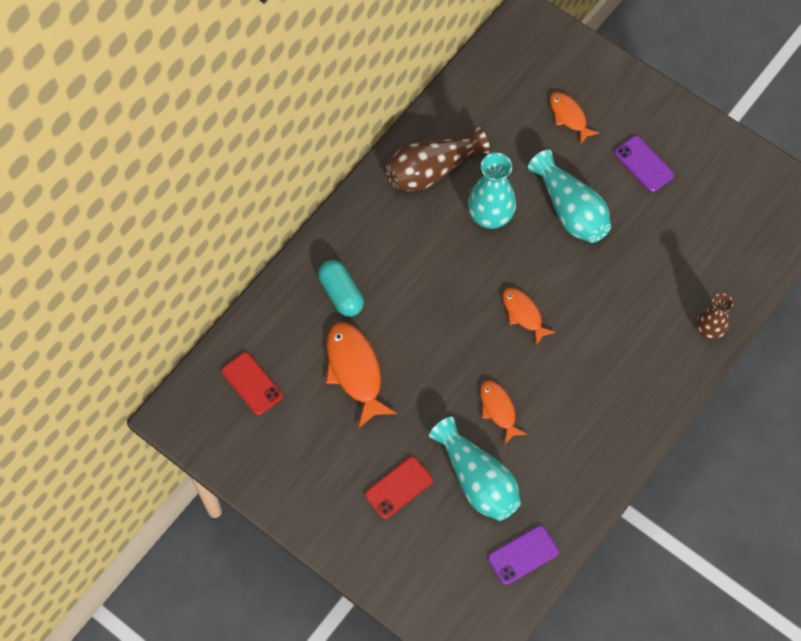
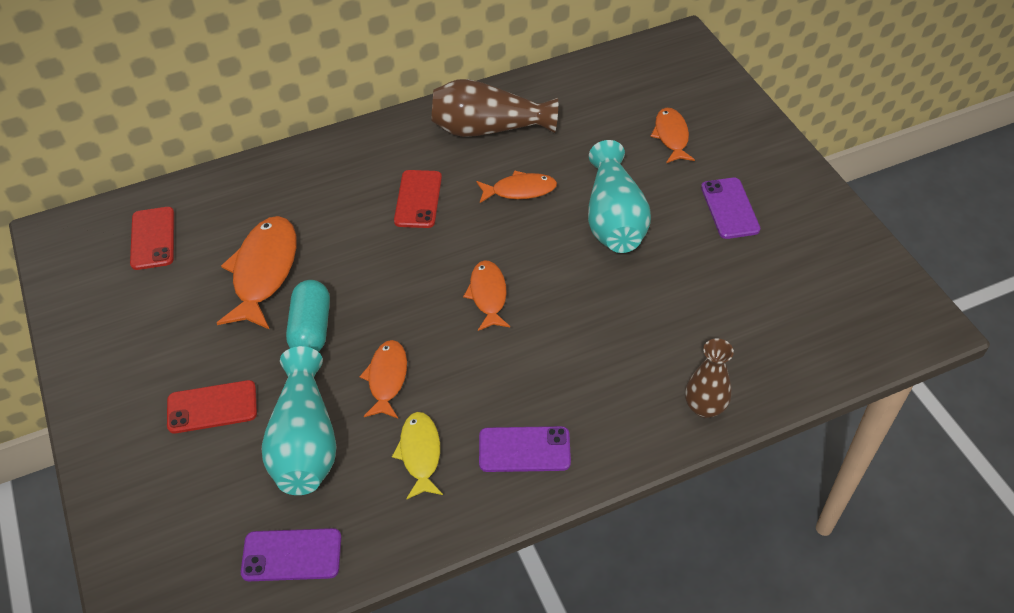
camera: 30 degrees right, 15 degrees down
(341, 294) = (309, 197): turquoise capsule -> turquoise capsule (311, 329)
(422, 258) = (418, 199): none -> red phone
(490, 216) = (520, 190): turquoise vase -> orange fish
(555, 450) = (420, 453): none -> yellow fish
(617, 415) = (524, 449): none -> purple phone

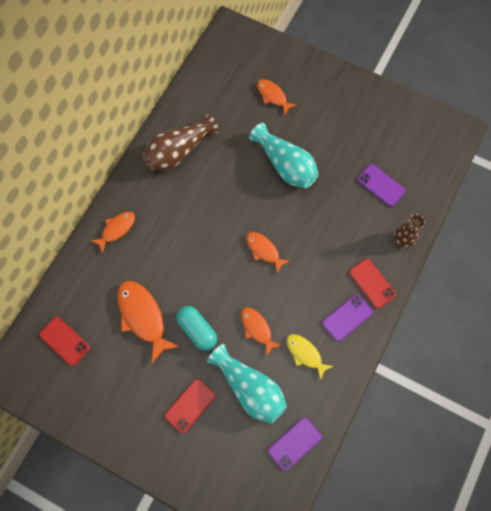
camera: 40 degrees left, 20 degrees up
(418, 199) = (181, 220): red phone -> red phone (372, 283)
(520, 190) = (227, 179): orange fish -> orange fish (116, 229)
(730, 208) = (333, 122): purple phone -> purple phone (381, 185)

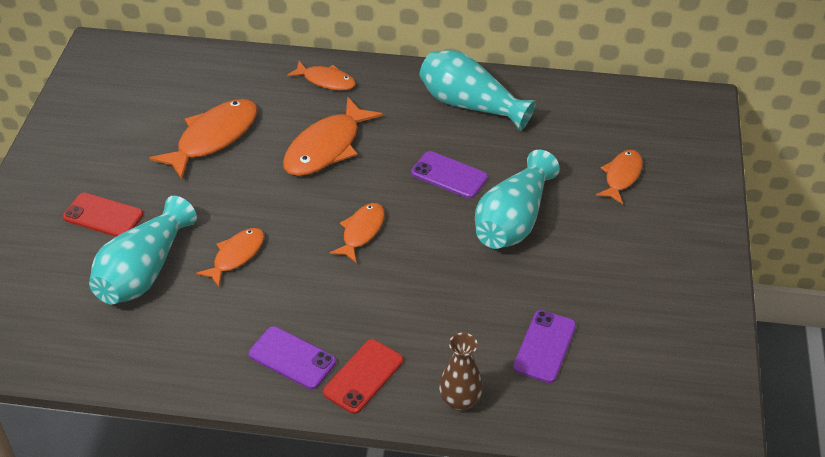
camera: 70 degrees right, 25 degrees down
(64, 341) = (158, 80): red phone -> none
(178, 151) = (470, 105): brown vase -> turquoise vase
(182, 248) = (326, 147): none -> orange fish
(197, 330) = (213, 194): turquoise capsule -> none
(294, 443) = (73, 343): purple phone -> purple phone (449, 175)
(305, 354) = (215, 321): yellow fish -> none

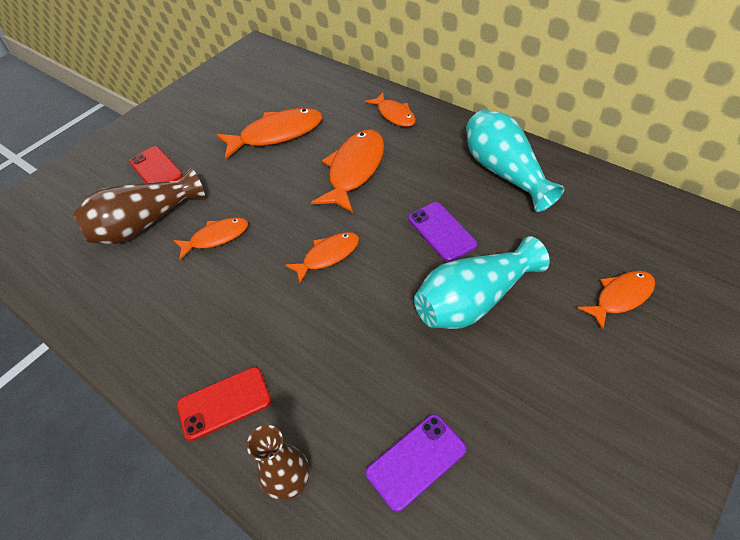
camera: 35 degrees right, 5 degrees up
(144, 271) = (145, 223): turquoise vase -> brown vase
(292, 358) = (183, 353): purple phone -> none
(326, 147) = (354, 170): orange fish -> orange fish turned 135 degrees clockwise

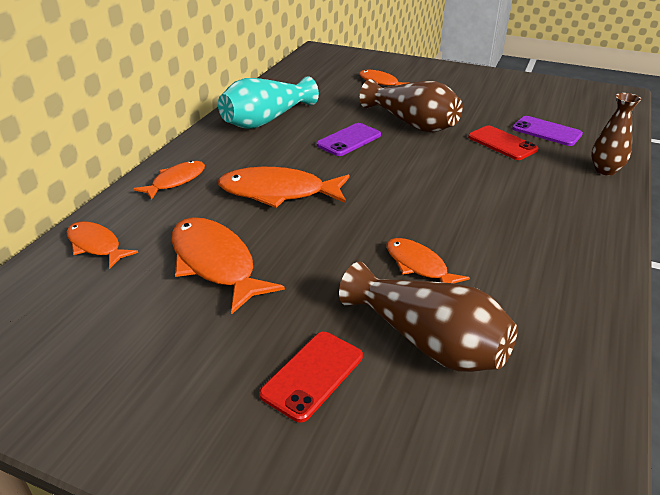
camera: 110 degrees left, 15 degrees down
(224, 403) = (585, 209): red phone -> red phone (502, 143)
(328, 256) = (404, 188): orange fish -> orange fish (96, 245)
(474, 300) = (412, 123): turquoise vase -> brown vase

